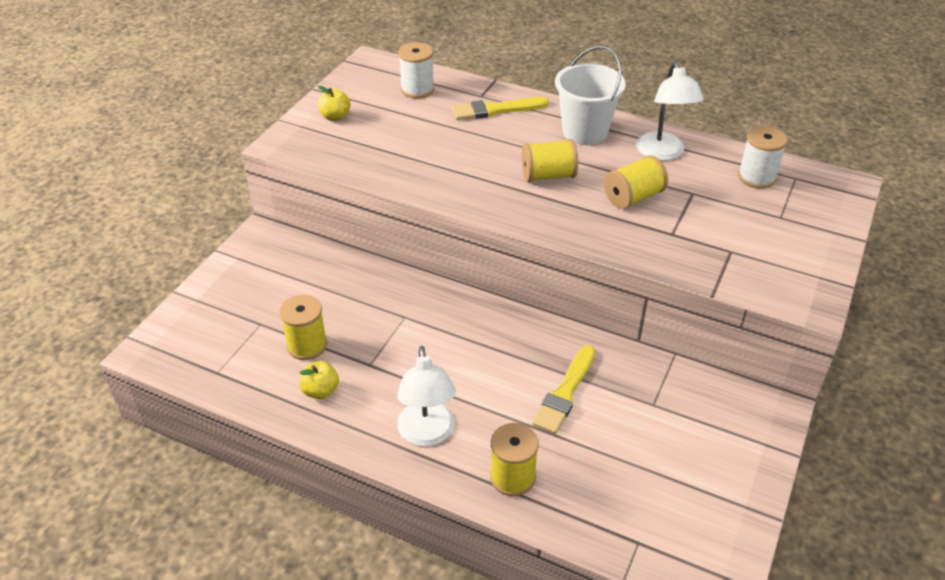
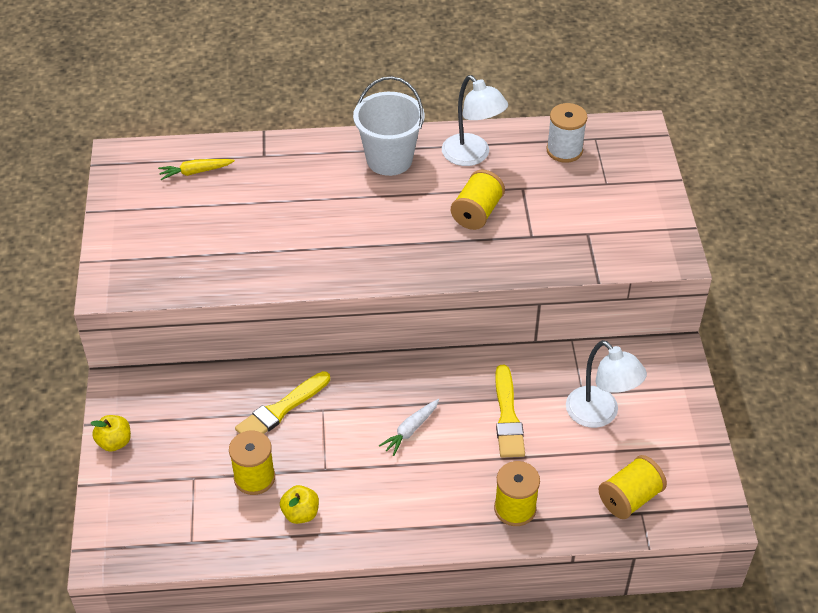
camera: 30 degrees left, 5 degrees up
(335, 117) = (137, 236): yellow apple -> yellow apple (114, 442)
(417, 89) = (195, 172): white spool -> yellow carrot
(427, 434) = (421, 507): white lamp -> white lamp (600, 415)
(467, 365) = (410, 430): none -> white carrot
(495, 110) = (290, 167): yellow brush -> yellow brush (281, 409)
(548, 175) = (389, 220): yellow spool -> yellow spool (630, 498)

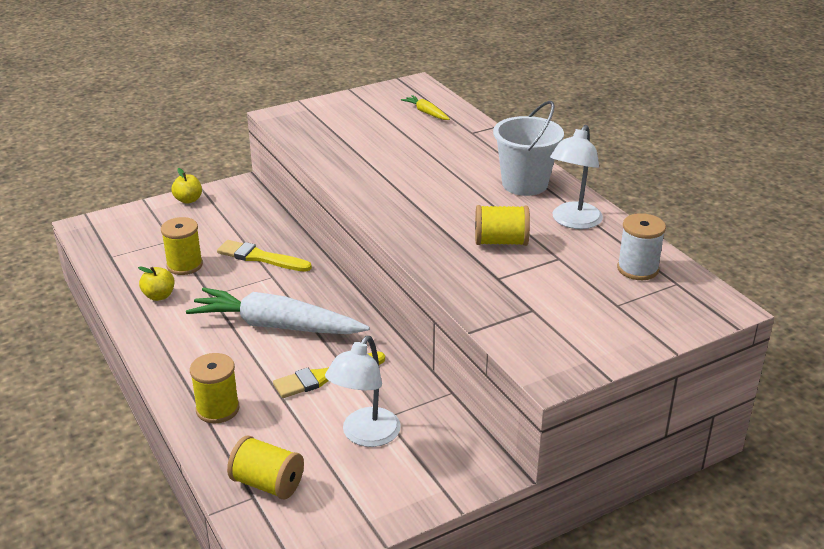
camera: 65 degrees right, 15 degrees down
(410, 430) = (276, 326): white carrot -> white carrot, size x2.32

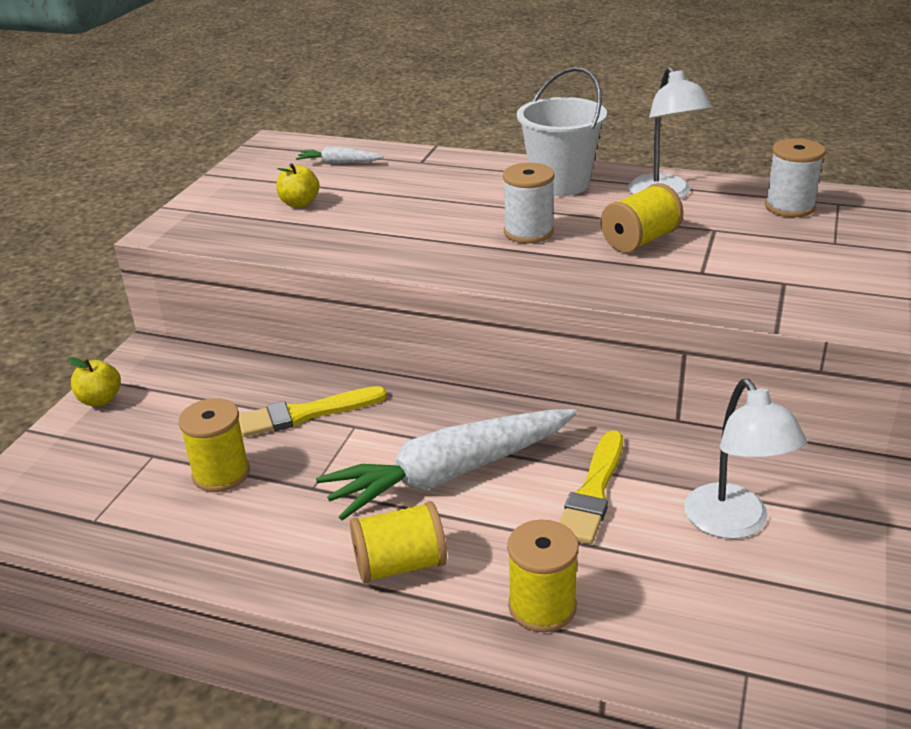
camera: 40 degrees left, 0 degrees up
(159, 296) = (246, 527): yellow apple -> yellow apple (299, 203)
(267, 484) = (735, 646): yellow spool -> yellow spool (400, 565)
(426, 113) = (339, 163): yellow carrot -> white carrot
(449, 205) = (528, 232): none -> white spool

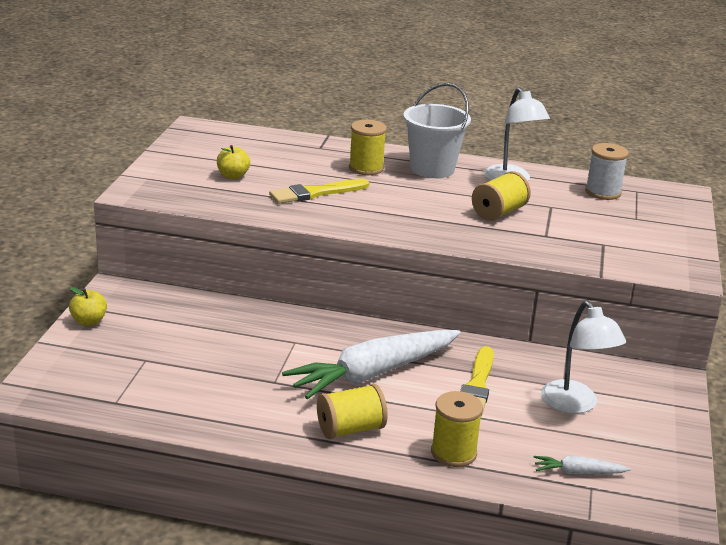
camera: 10 degrees left, 5 degrees down
(221, 474) = (202, 372): yellow spool -> yellow spool (366, 168)
(306, 414) = (255, 333): yellow brush -> yellow brush (316, 193)
(339, 163) = (254, 146): white carrot -> white carrot (578, 472)
(528, 232) = (416, 204): white spool -> none

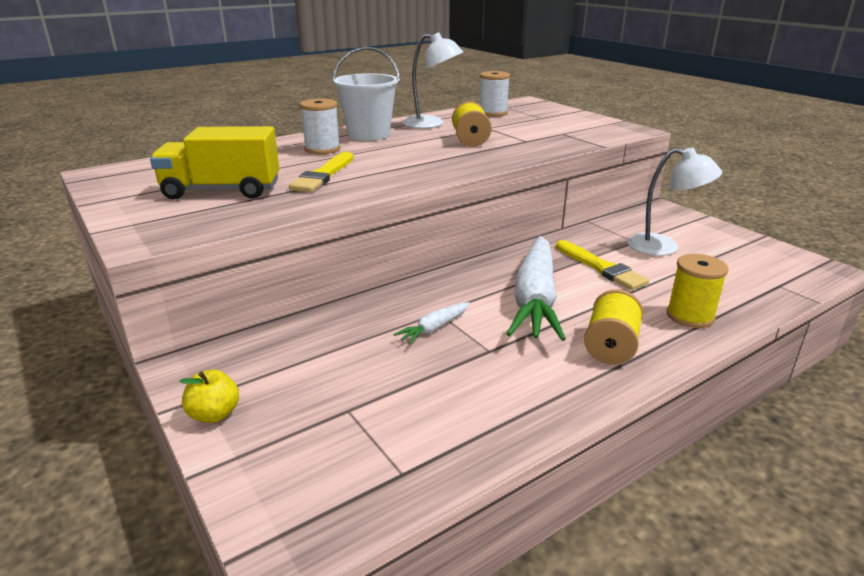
camera: 45 degrees left, 0 degrees up
(233, 176) = (222, 191): yellow apple -> yellow truck
(366, 168) = (322, 149): yellow spool -> white spool
(578, 472) = (755, 281): white carrot -> white carrot (434, 328)

